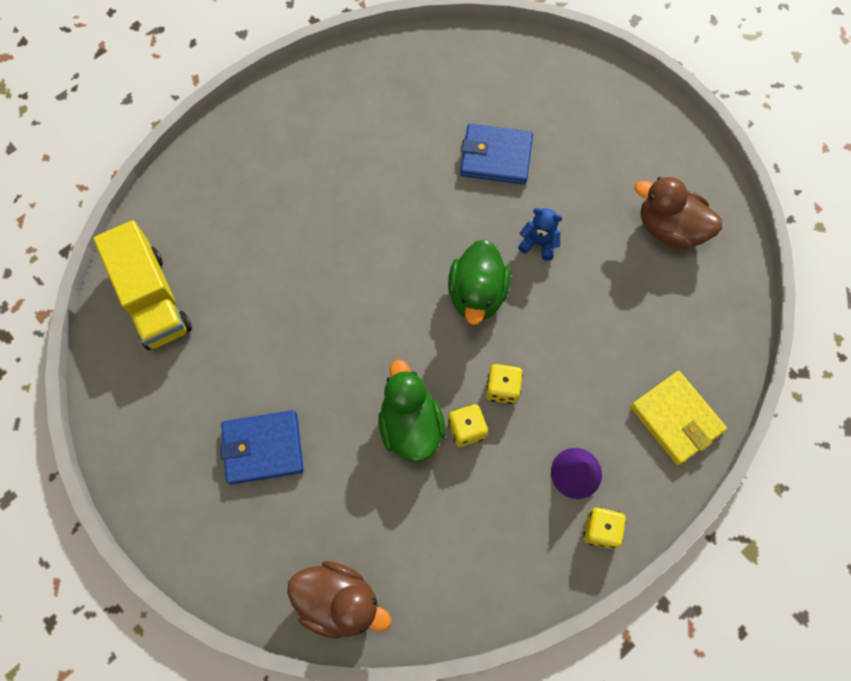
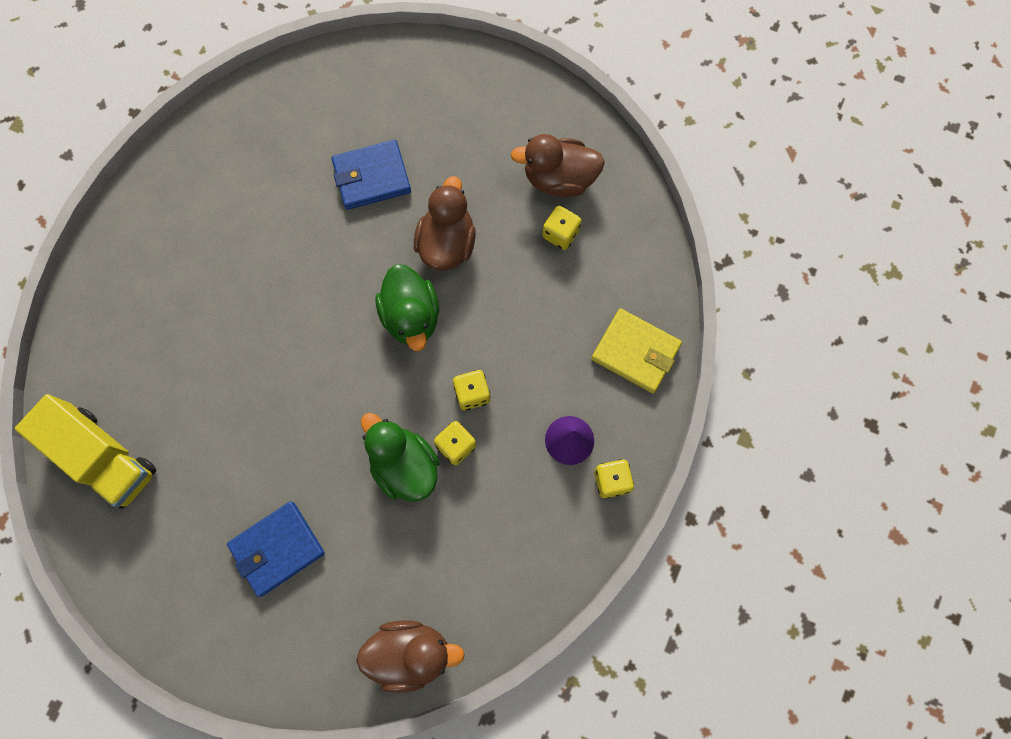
camera: 25 degrees left, 5 degrees up
(538, 243) = (447, 243): blue teddy bear -> brown duck
(649, 279) = (560, 234): none -> yellow dice

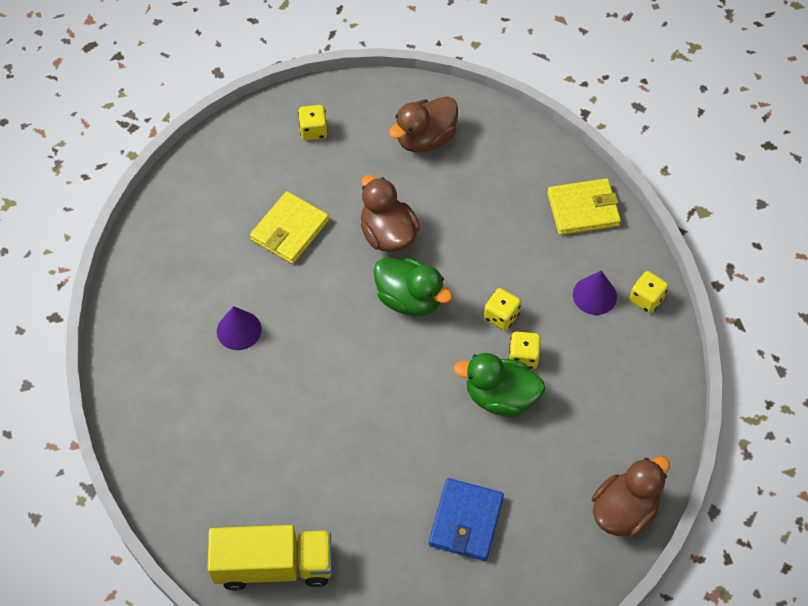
camera: 40 degrees left, 15 degrees down
(254, 234) = (239, 330): none -> purple cone
(372, 177) = (289, 230): blue wallet -> yellow wallet
(560, 234) = (460, 172): yellow dice -> yellow dice (313, 130)

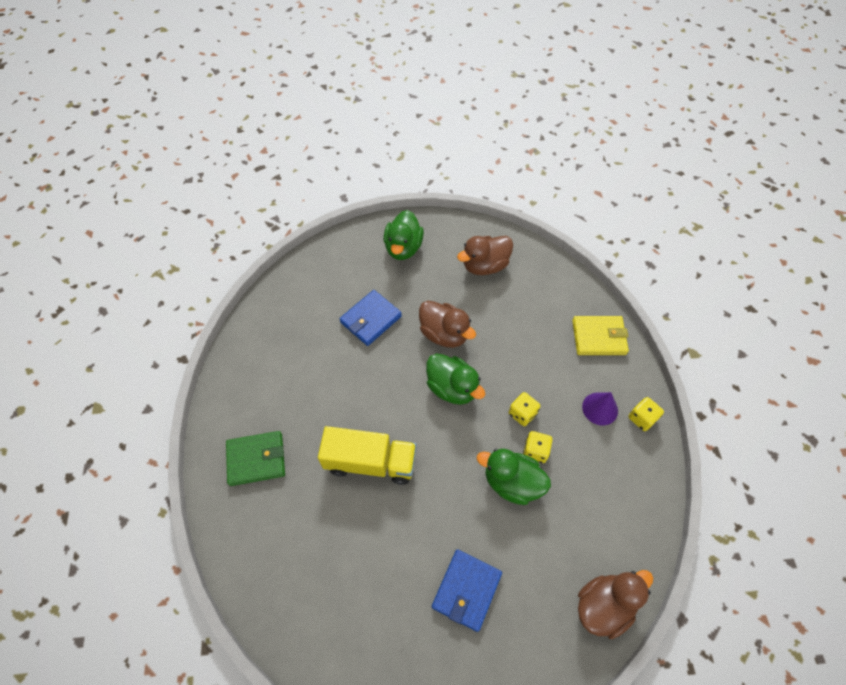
camera: 10 degrees right, 0 degrees up
(183, 421) = (256, 459): none -> green wallet
(239, 330) = (316, 392): purple cone -> none
(274, 565) = (299, 601): yellow truck -> yellow truck (370, 462)
(289, 230) = (371, 319): yellow wallet -> blue wallet
(313, 130) = (403, 248): yellow dice -> green duck
(388, 234) = (444, 334): brown duck -> brown duck turned 150 degrees clockwise

